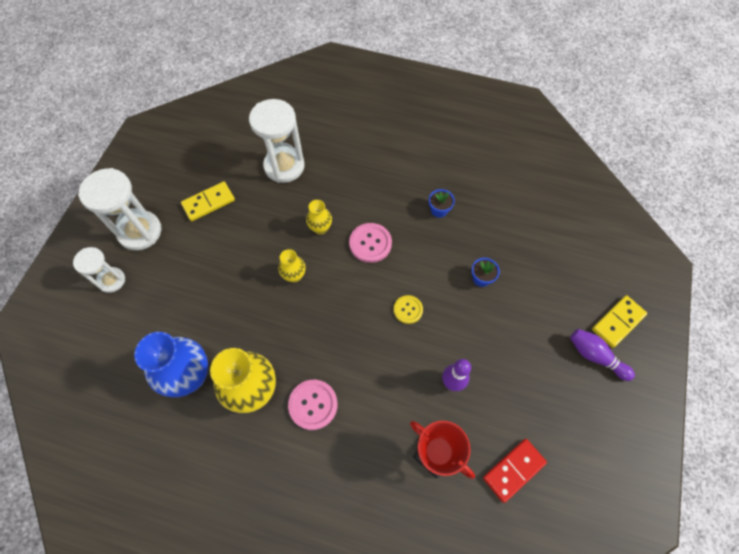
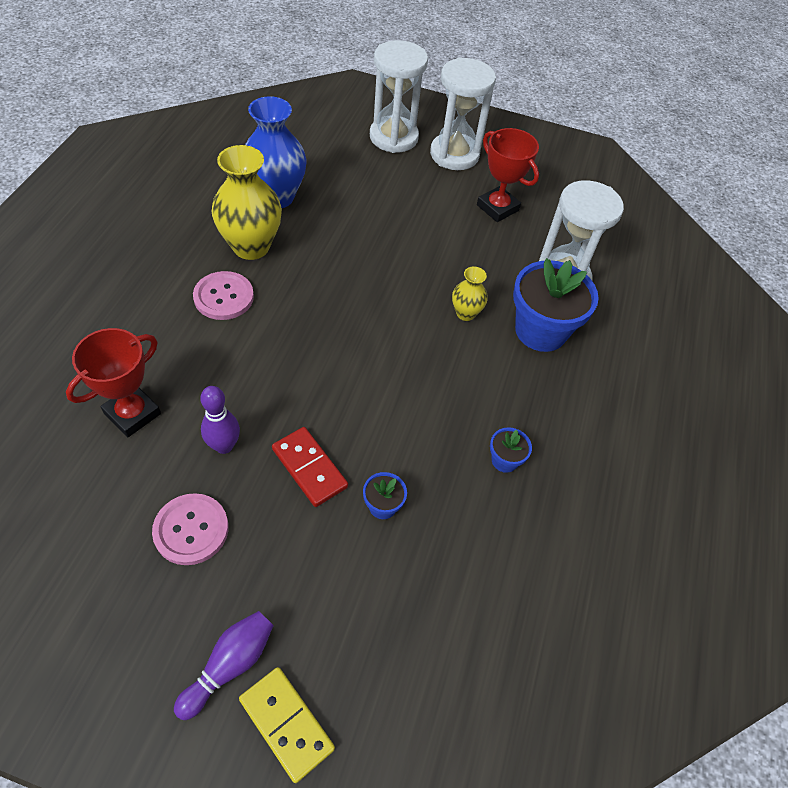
camera: 85 degrees right, 10 degrees down
(111, 280) = (393, 137): white hourglass -> white hourglass, size x1.68
(208, 203) = (497, 208): yellow domino -> red trophy
(294, 275) = (394, 285): yellow vase -> none
(333, 183) = (540, 331): none -> blue flower pot
(370, 243) = (443, 367): pink button -> pink button (191, 530)
(408, 310) = (337, 403): yellow button -> none
(513, 470) = (86, 506): red domino -> red domino (309, 468)

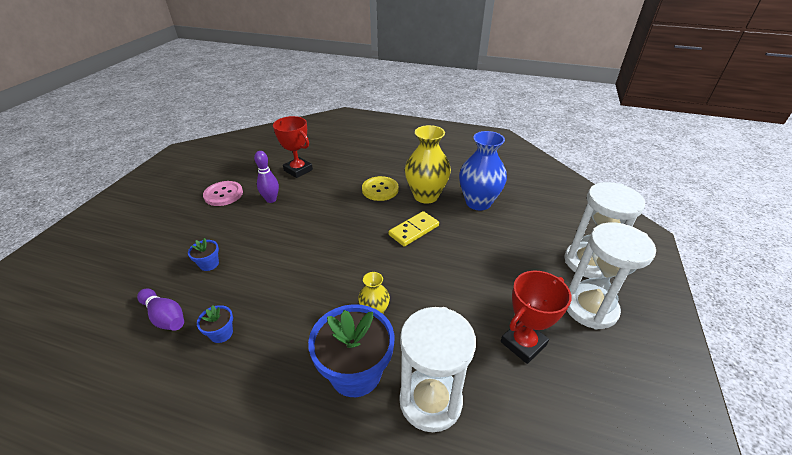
camera: 95 degrees right, 15 degrees down
(224, 297) = (380, 189): pink button -> yellow button
(230, 665) = (145, 213): purple bowling pin -> purple bowling pin (165, 317)
(286, 724) = (104, 233): yellow domino -> yellow domino (414, 230)
(309, 468) = (247, 231): red domino -> none

